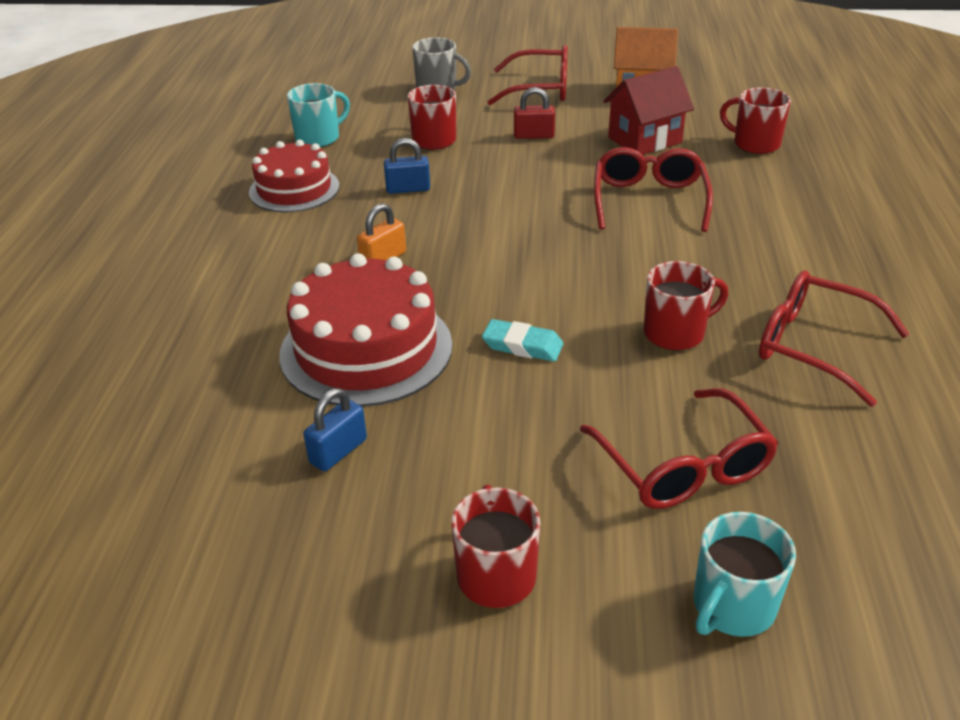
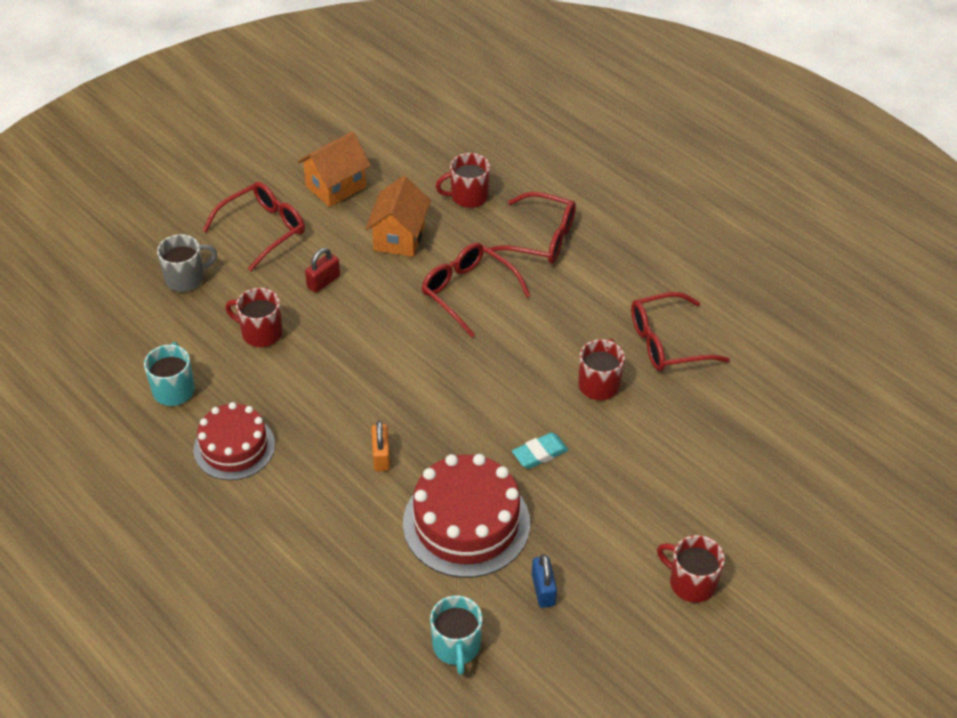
camera: 50 degrees left, 10 degrees up
(408, 189) = (311, 390): blue padlock -> none
(645, 140) = (399, 237): red house -> orange house
(683, 466) = (694, 462): red glasses -> red glasses (541, 238)
(732, 606) = (785, 514): turquoise mug -> turquoise mug (456, 646)

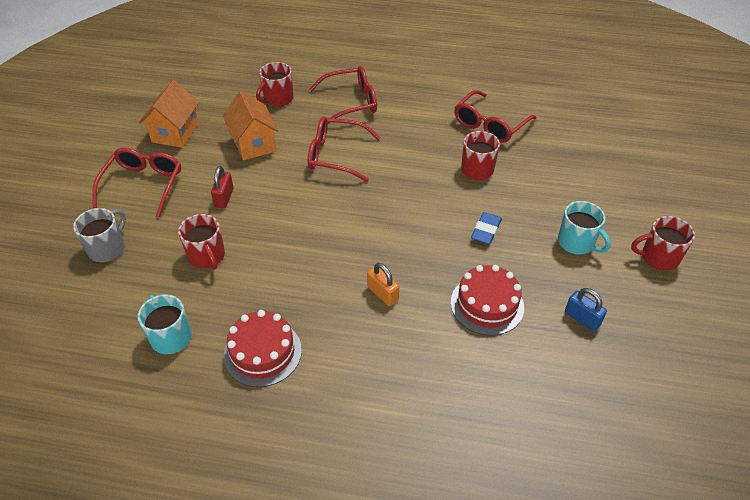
camera: 35 degrees left, 0 degrees up
(261, 333) = (207, 256): red mug -> red mug turned 105 degrees counterclockwise
(456, 646) = (570, 397): turquoise mug -> turquoise mug (576, 243)
(466, 523) = (487, 304): red cake -> red cake, size x0.66
(540, 453) = (486, 231): turquoise eraser -> blue eraser

